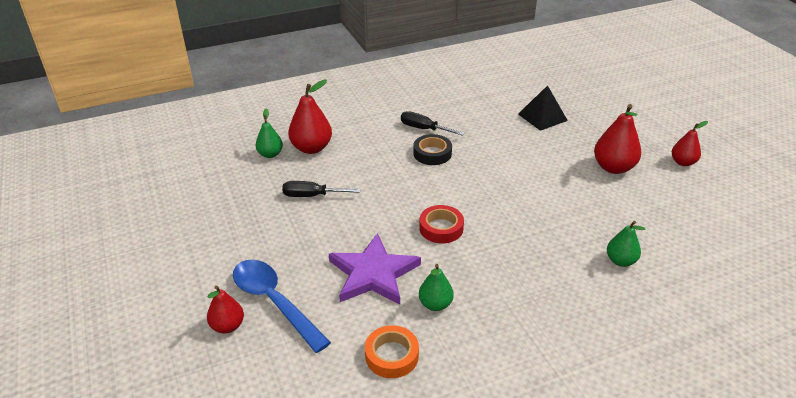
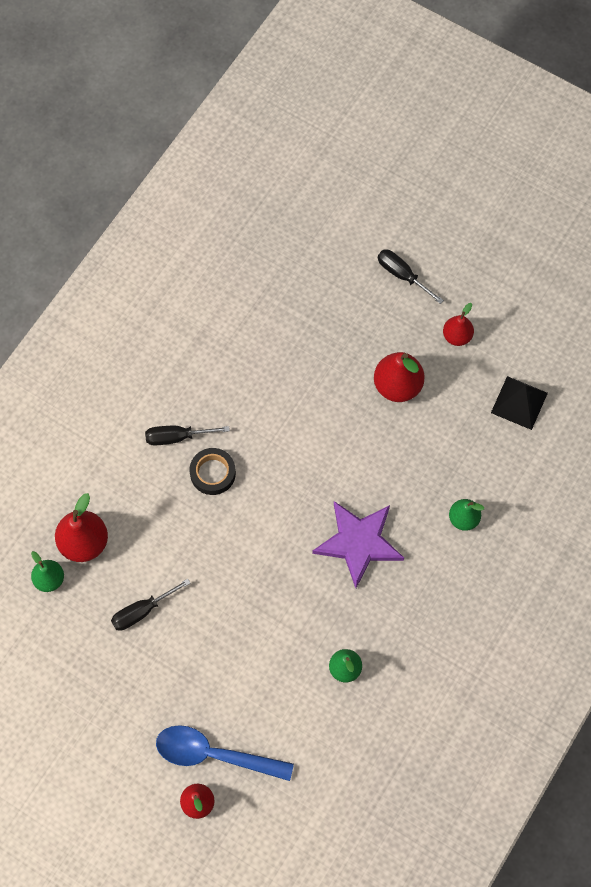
camera: 35 degrees left, 30 degrees up
(373, 273) = (272, 669): purple star -> purple star (359, 543)
(392, 355) = (346, 742): orange tape -> none
(441, 228) = (291, 576): red tape -> none
(542, 117) = (286, 339): black pyramid -> black pyramid (519, 402)
(656, 121) = (402, 275): none -> black screwdriver

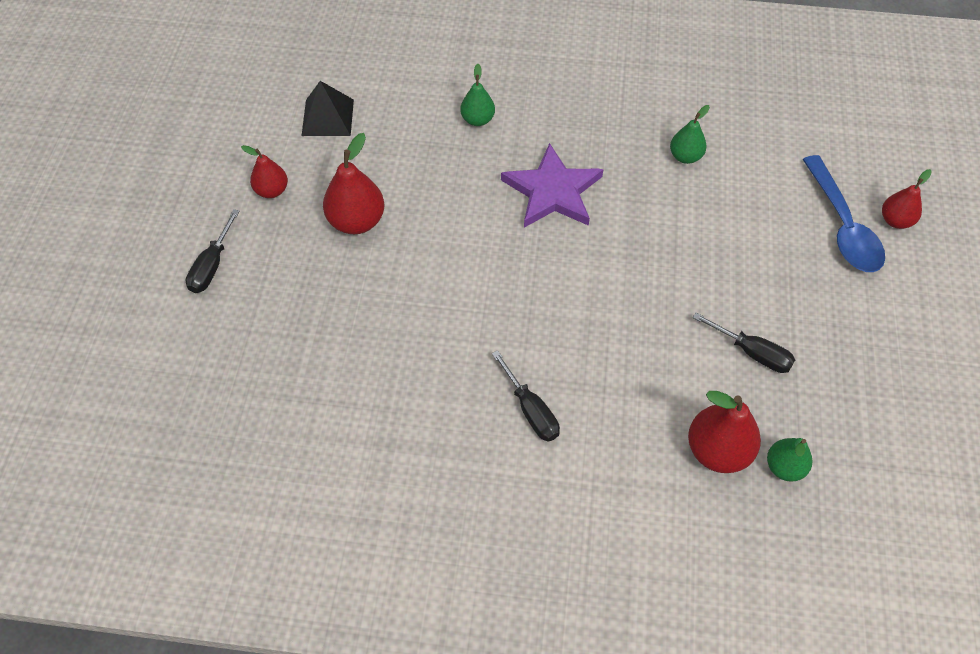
camera: 115 degrees left, 10 degrees down
(213, 473) = (554, 353): black tape -> none

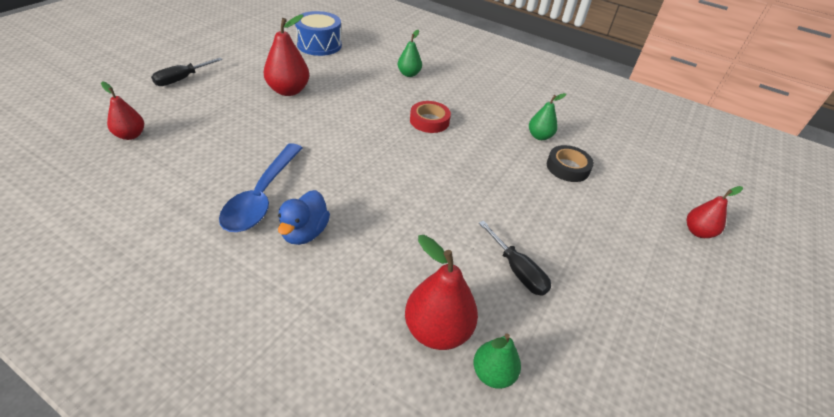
camera: 20 degrees right, 15 degrees down
(272, 191) = (254, 62): red pear -> red pear (130, 135)
(327, 117) = (319, 45): black pyramid -> blue drum
(530, 410) = (304, 232): black screwdriver -> blue duck
(552, 191) = (429, 121): purple star -> red tape
(737, 191) = (567, 167): none -> black tape
(842, 225) = (647, 218): blue spoon -> blue spoon (262, 196)

